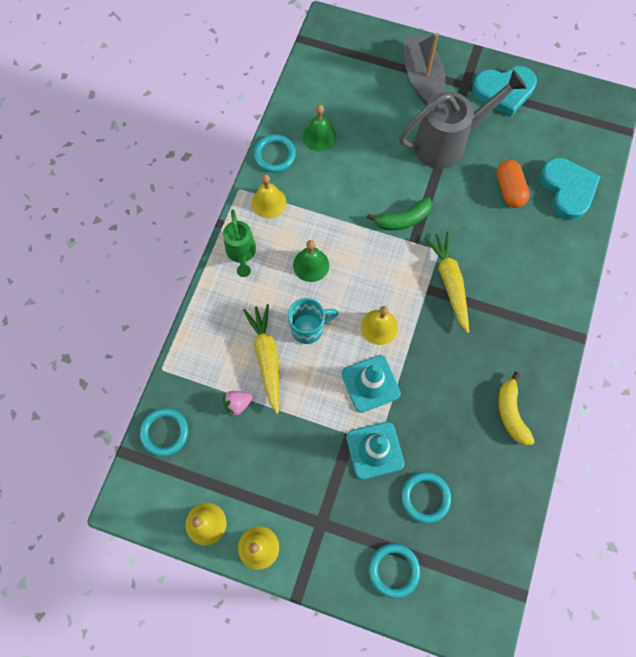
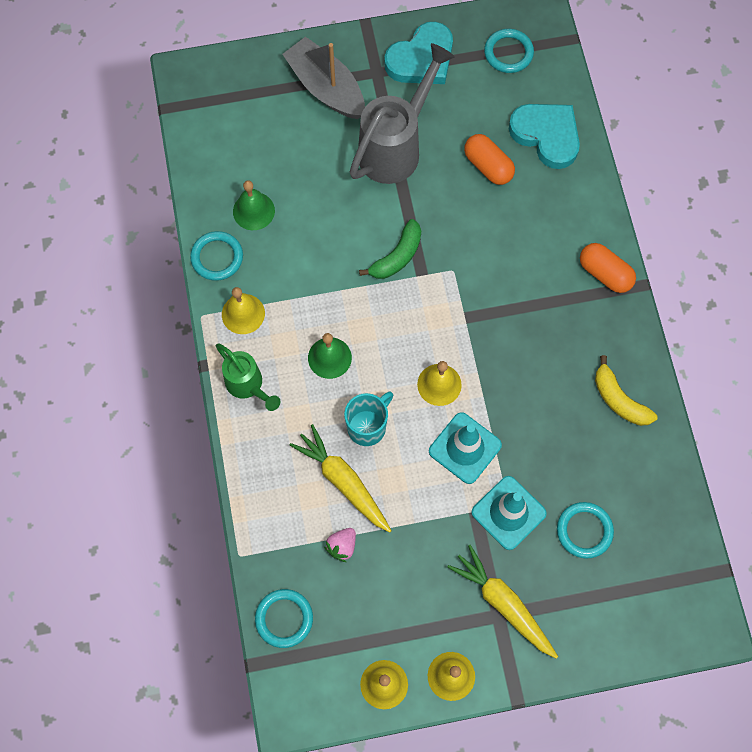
camera: 30 degrees left, 0 degrees up
(393, 570) = (594, 619): turquoise ring -> turquoise ring (508, 53)
(449, 282) = (483, 298): yellow carrot -> yellow carrot (503, 603)
(554, 313) = (605, 273): none -> orange capsule

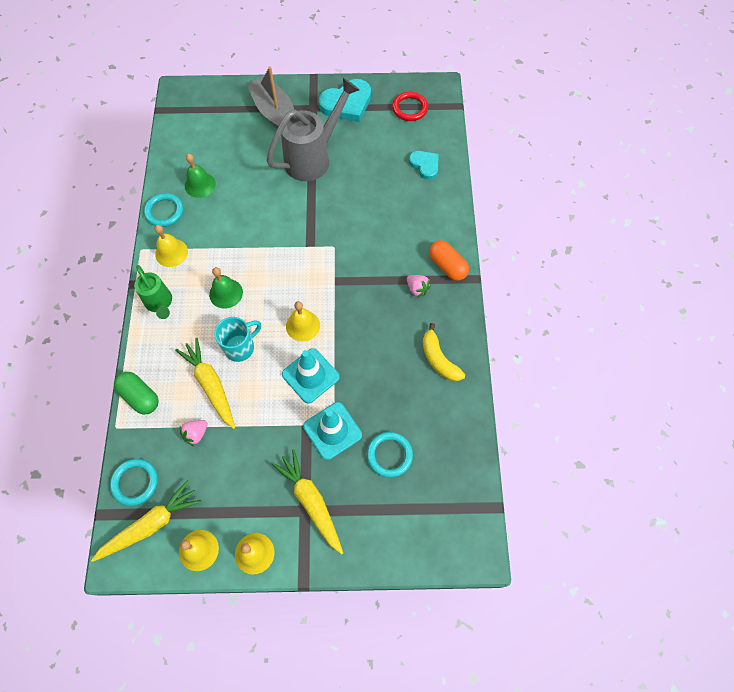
camera: 10 degrees right, 5 degrees down
(258, 511) = (140, 396): none -> green capsule
(318, 665) = (151, 524): none -> yellow carrot
(397, 256) = (295, 231): green banana -> none
(488, 166) = (377, 179): orange capsule -> none
(508, 53) = (410, 108): turquoise ring -> red ring
(546, 135) = (425, 165): turquoise heart -> turquoise heart, size x0.61
(573, 311) = (417, 289): none -> pink strawberry

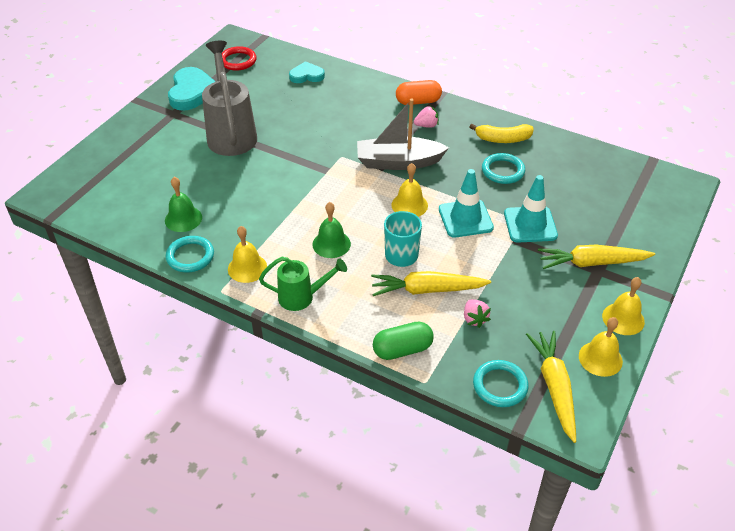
camera: 60 degrees left, 20 degrees down
(274, 113) = (151, 139): grey boat -> grey boat (398, 162)
(389, 455) = (574, 199): turquoise ring -> turquoise ring (503, 171)

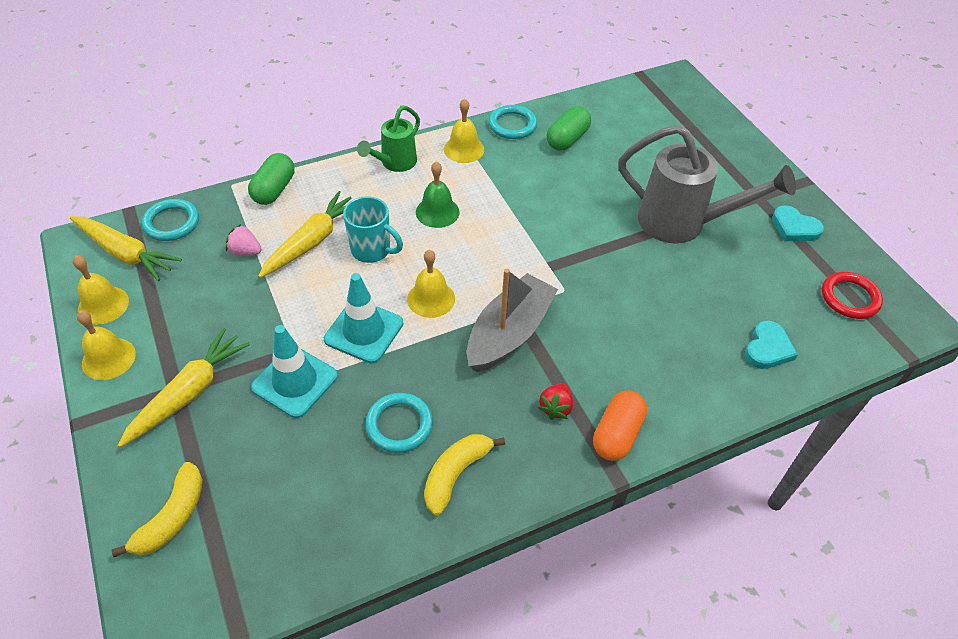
camera: 125 degrees right, 5 degrees up
(183, 219) = (567, 139): green bell -> green capsule
(192, 92) = (794, 227): turquoise heart -> turquoise heart, size x0.61
(426, 125) = (556, 408): pink strawberry -> red strawberry
(648, 216) = (172, 517): none -> yellow banana

